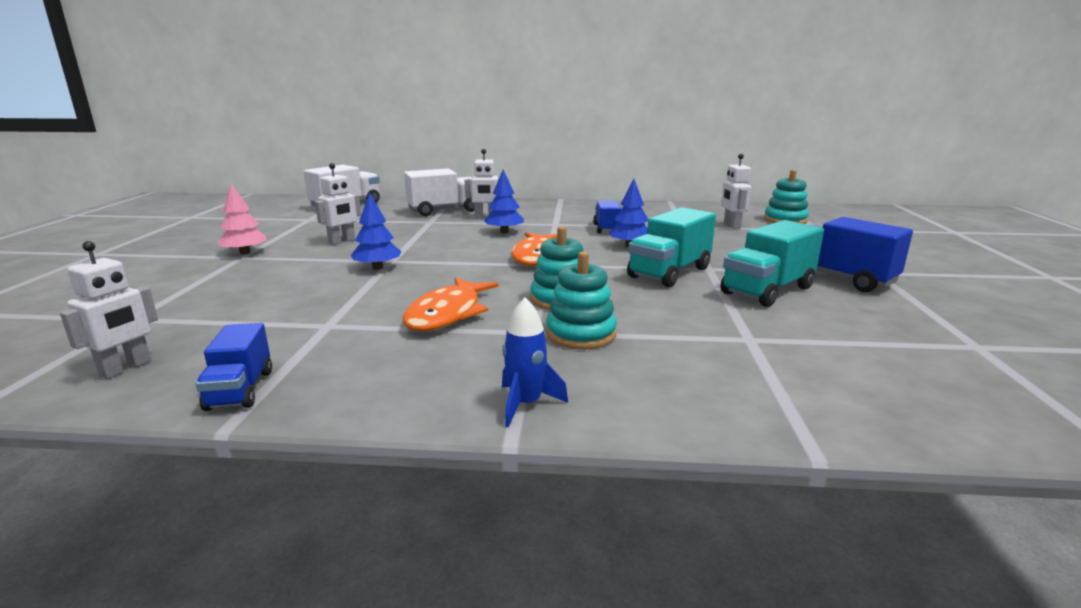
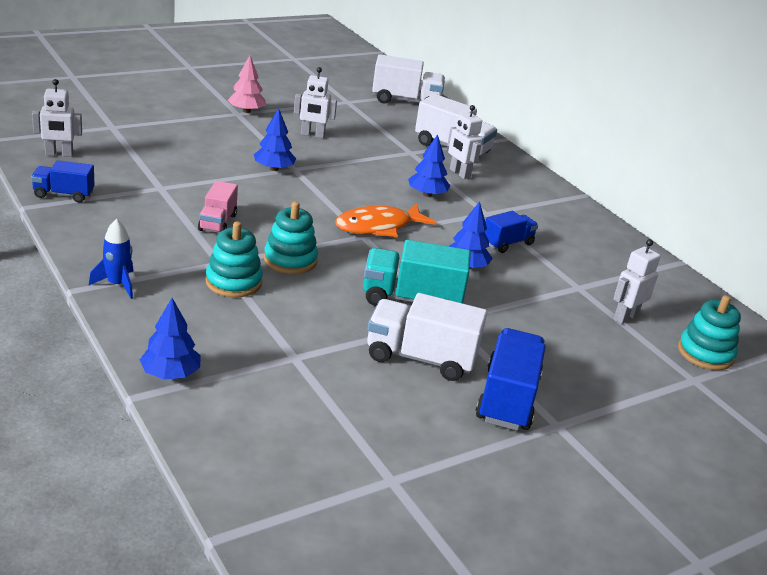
camera: 50 degrees right, 10 degrees up
(240, 390) = (63, 194): blue truck -> blue truck turned 45 degrees clockwise
(447, 314) = (217, 222): orange fish -> pink truck
(765, 416) = (170, 374): none -> blue tree
(767, 290) = (420, 358): turquoise truck -> white truck

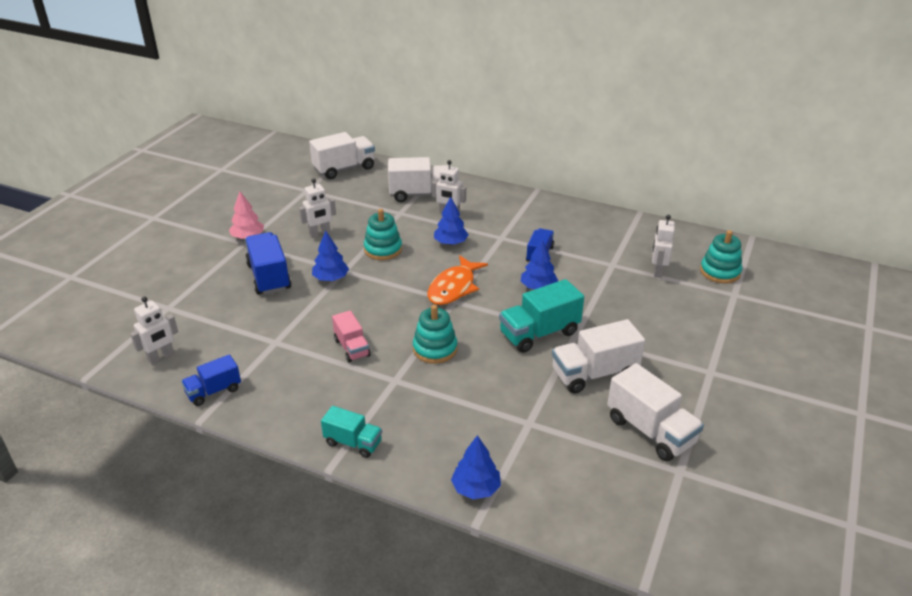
camera: 30 degrees left, 5 degrees up
(117, 284) = (353, 443): blue rocket -> turquoise truck
(233, 282) = (423, 390): turquoise stacking toy -> turquoise stacking toy (383, 249)
(410, 432) = (650, 431): none -> white truck
(507, 399) = (668, 371): blue truck -> blue truck (269, 277)

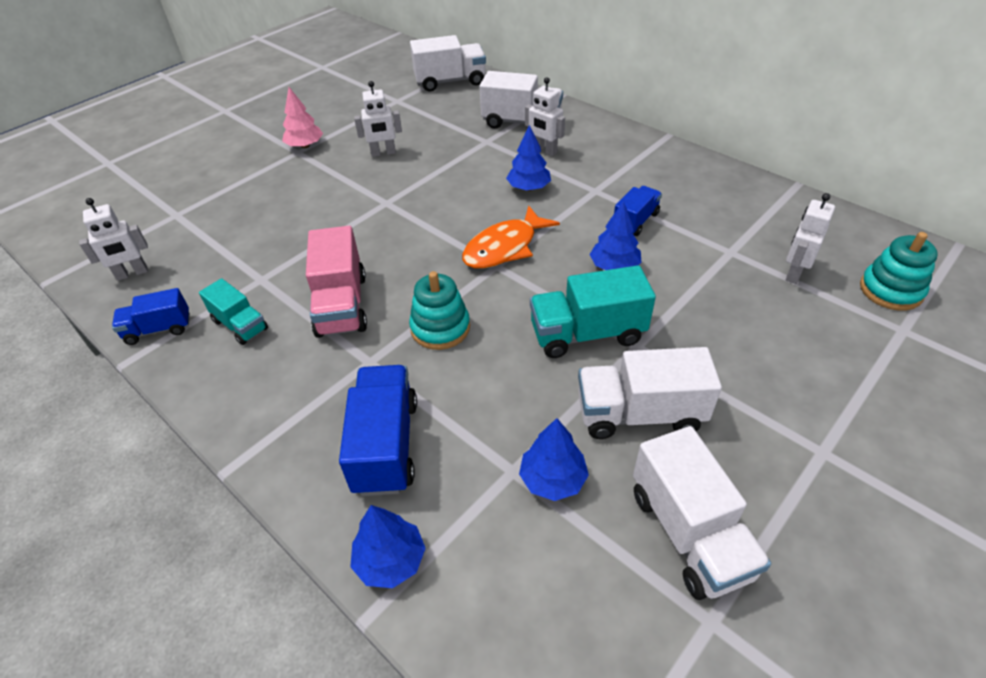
camera: 20 degrees right, 10 degrees up
(269, 277) = (300, 196): blue truck -> blue truck (385, 445)
(331, 278) = (366, 210): blue tree -> blue tree (553, 479)
(352, 348) = (341, 305): pink truck -> pink truck, size x1.63
(353, 443) = (271, 441): turquoise truck -> turquoise truck (240, 325)
(383, 249) = (444, 183): turquoise stacking toy -> none

